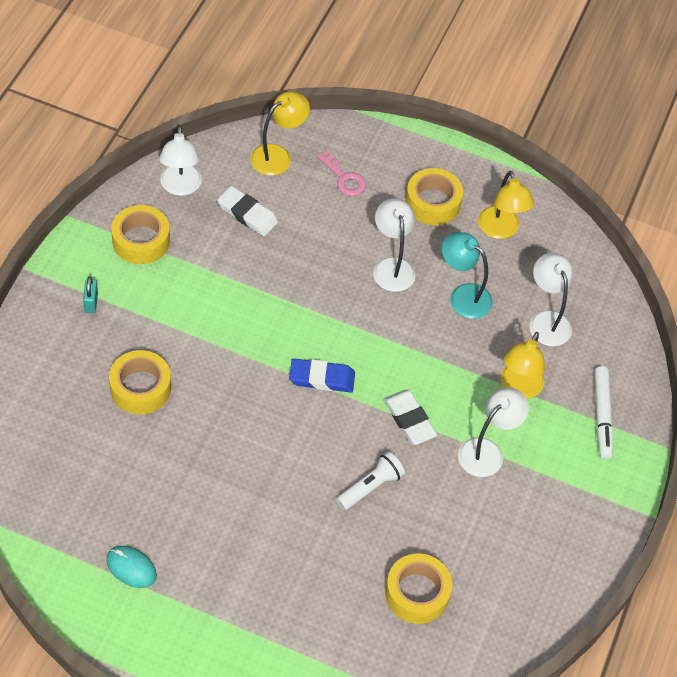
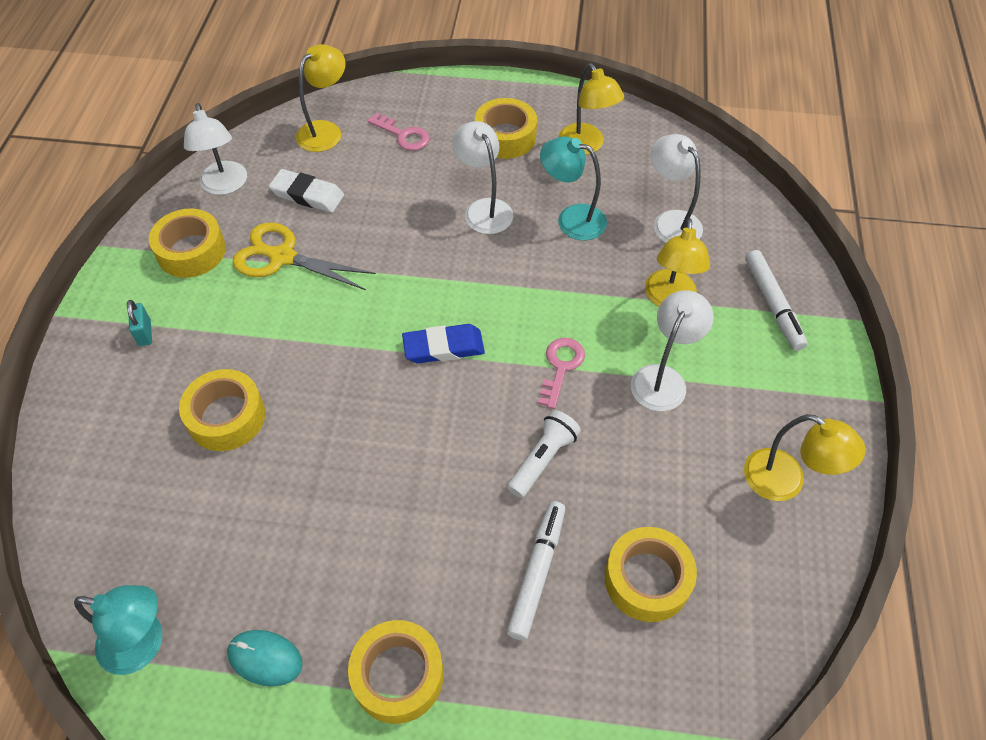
camera: 10 degrees left, 0 degrees up
(50, 534) = (143, 644): none -> turquoise lamp
(213, 266) = (282, 257): none -> yellow scissors
(219, 605) = (398, 675): none -> yellow tape
(338, 565) = (537, 572): none -> white marker
(409, 419) = (561, 367): white eraser -> pink key
(549, 555) = (785, 482): none -> yellow lamp

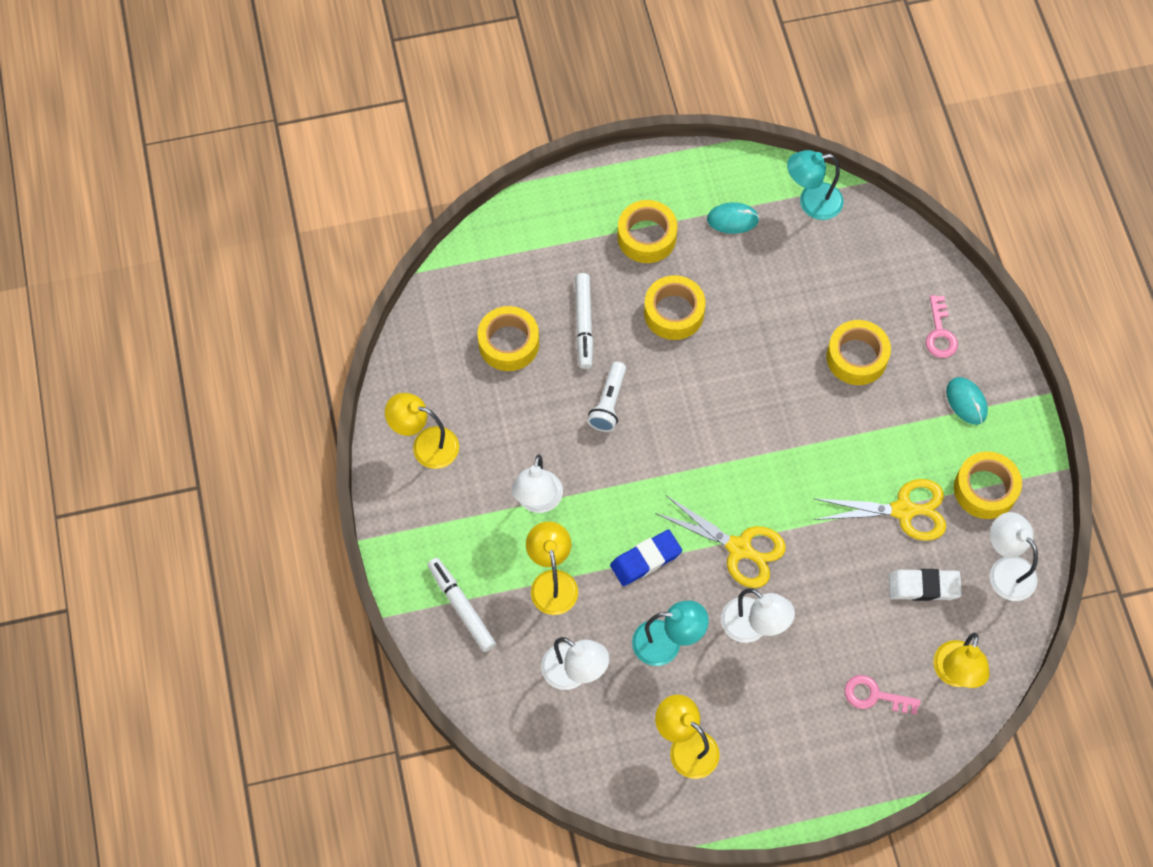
camera: 160 degrees right, 10 degrees up
(145, 333) = (966, 401): turquoise padlock -> turquoise mouse
(443, 347) = (723, 470): blue eraser -> blue eraser (645, 559)
(463, 272) = (739, 549): none -> yellow scissors
(505, 137) = (772, 730): yellow tape -> yellow tape (674, 312)
(561, 367) = (622, 484): pink key -> pink key (940, 333)

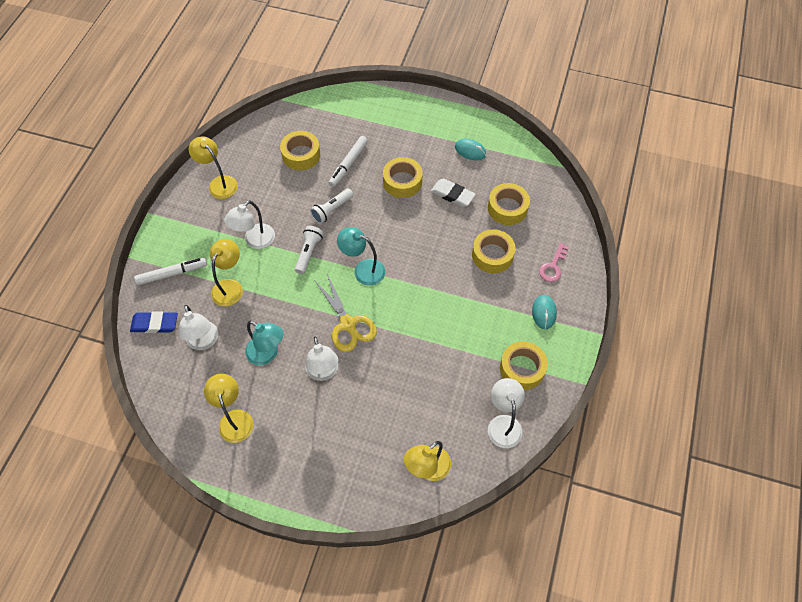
camera: 30 degrees right, 5 degrees down
(461, 607) = (172, 274): white marker -> white marker turned 75 degrees clockwise
(621, 479) = (309, 253): none -> white flashlight
(645, 559) = (290, 302): blue eraser -> blue eraser (155, 324)
(646, 237) = (415, 137): yellow tape -> yellow tape (507, 208)
(811, 202) = (522, 162): turquoise lamp -> turquoise lamp (363, 270)
(874, 696) = (368, 453): pink key -> none
(904, 510) = (462, 354): yellow scissors -> none
(923, 586) = (444, 405): white eraser -> white eraser (452, 195)

